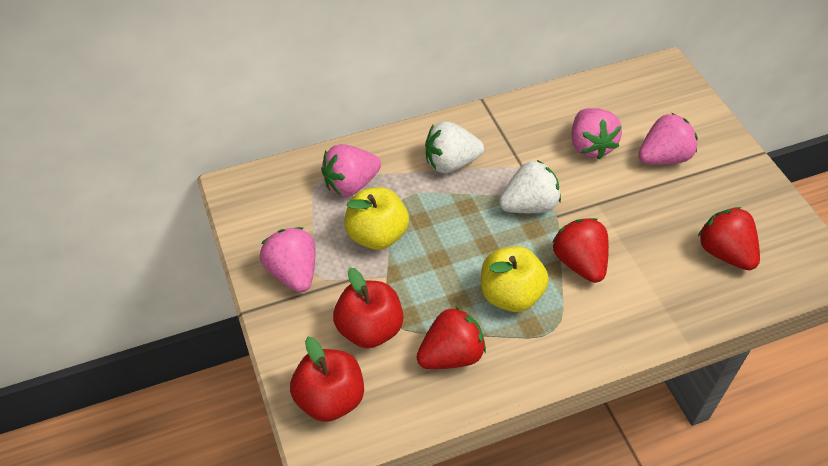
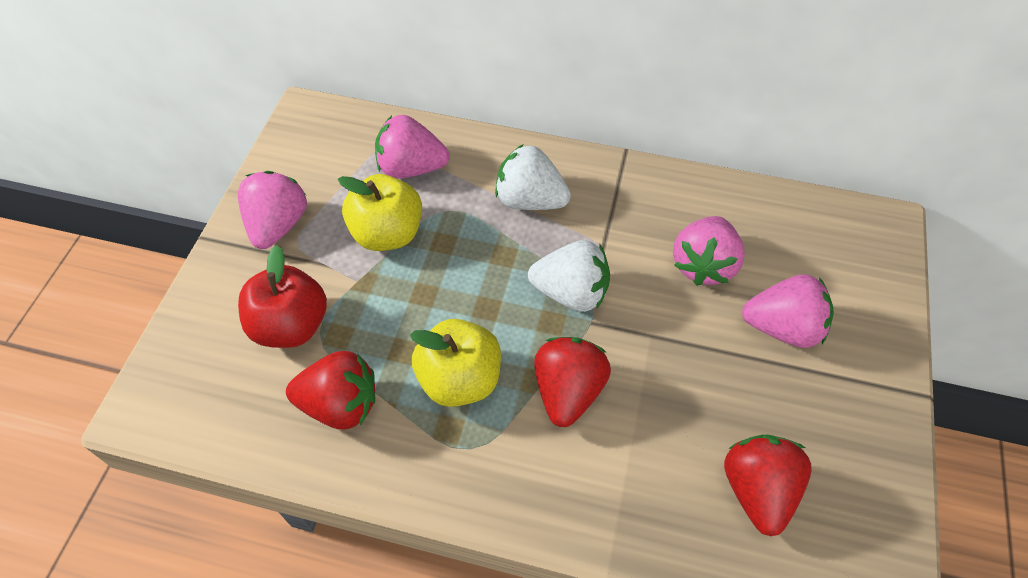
camera: 35 degrees right, 5 degrees up
(330, 399) = (191, 372): red apple -> none

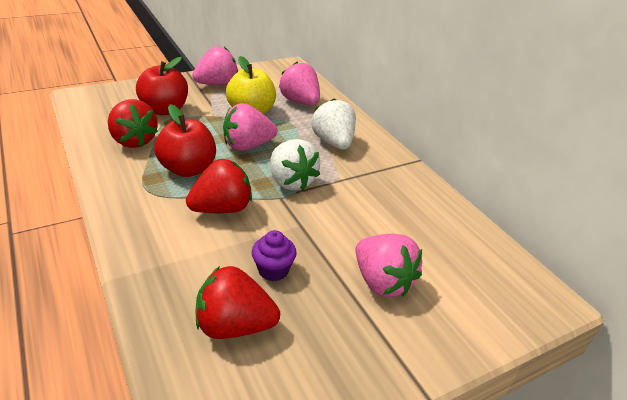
camera: 45 degrees right, 20 degrees down
(460, 379) = (188, 169): yellow apple -> red apple
(703, 265) = (381, 224): pink strawberry -> pink strawberry (248, 146)
(703, 407) = (273, 270): none -> purple cupcake
(757, 490) = (234, 326): red strawberry -> red strawberry turned 135 degrees counterclockwise

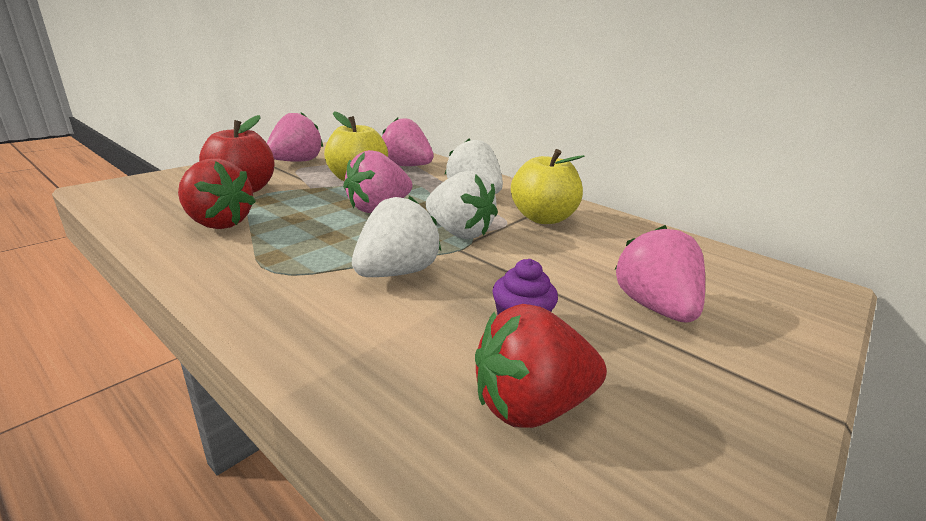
camera: 20 degrees left, 10 degrees down
(188, 169) = (317, 240): red apple -> none
(222, 209) = (396, 272): red strawberry -> white strawberry
(370, 180) = (542, 218): none -> yellow apple
(382, 282) = (654, 307): pink strawberry -> pink strawberry turned 135 degrees counterclockwise

